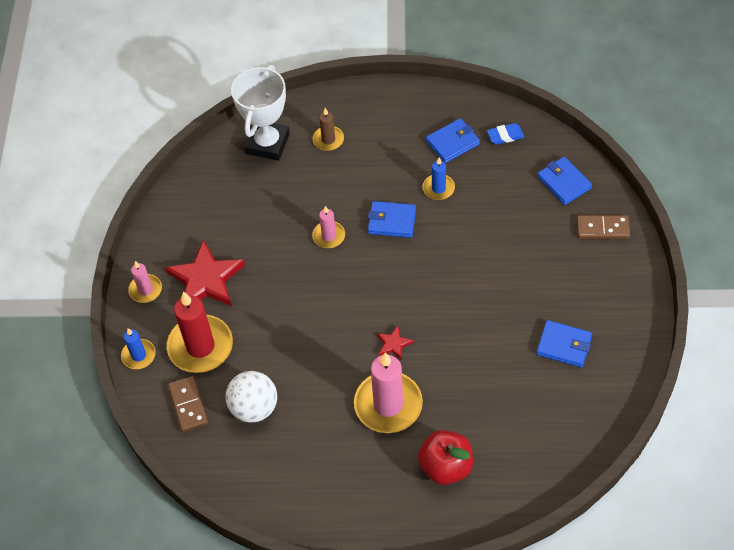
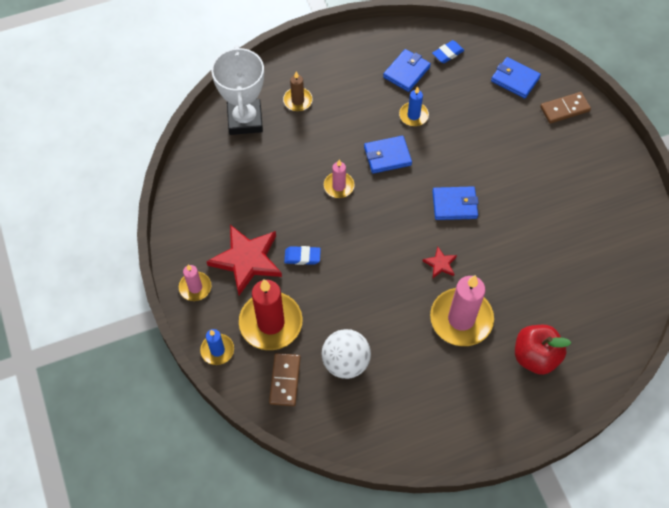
camera: 25 degrees left, 5 degrees up
(188, 405) = (285, 380): brown domino -> brown domino turned 45 degrees clockwise
(260, 293) = (302, 257): none -> blue eraser
(564, 345) = (581, 218): blue wallet -> blue wallet (454, 205)

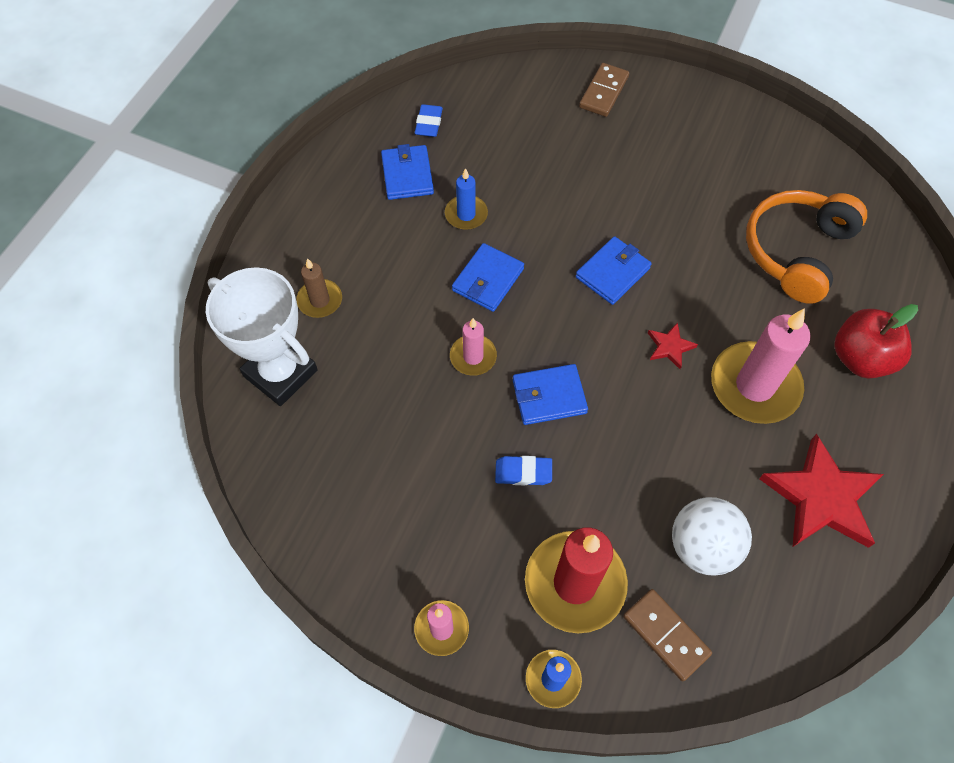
camera: 45 degrees left, 0 degrees up
(247, 260) = (465, 536): red star -> red star (821, 497)
(302, 257) = (523, 472): blue eraser -> blue eraser turned 45 degrees clockwise
(515, 79) = (525, 99): blue wallet -> blue wallet (549, 396)
(569, 277) = (796, 251): none -> orange headphones

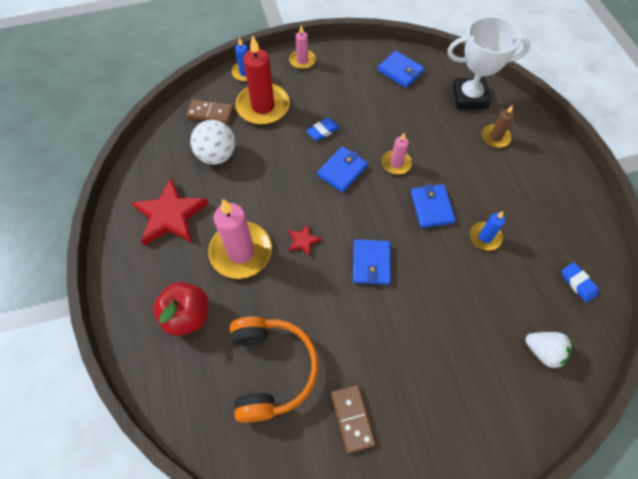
camera: 140 degrees right, 0 degrees up
(407, 175) = (544, 237): blue wallet -> blue wallet (400, 71)
(525, 105) = (543, 351): none -> white strawberry
(603, 92) = (508, 413): brown domino -> brown domino (352, 418)

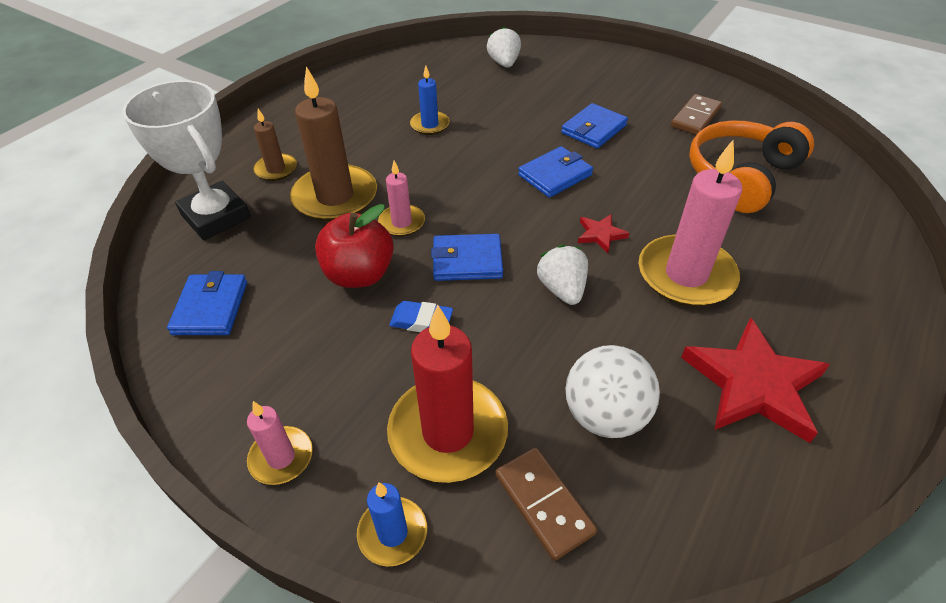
camera: 130 degrees left, 15 degrees down
(187, 315) = (805, 264): red apple -> red apple (359, 274)
(287, 193) = (562, 289): none -> white strawberry
(431, 207) = (435, 169): blue wallet -> blue wallet (594, 129)
(445, 149) = (335, 197): none -> brown candle
(578, 283) = (417, 68): blue eraser -> none

